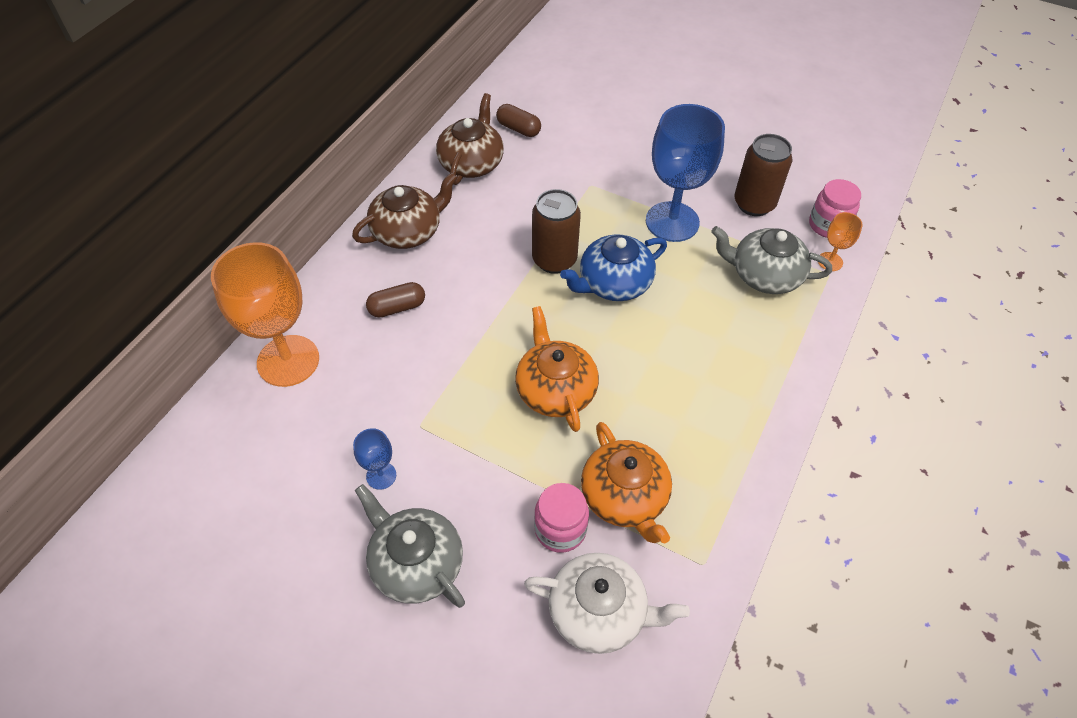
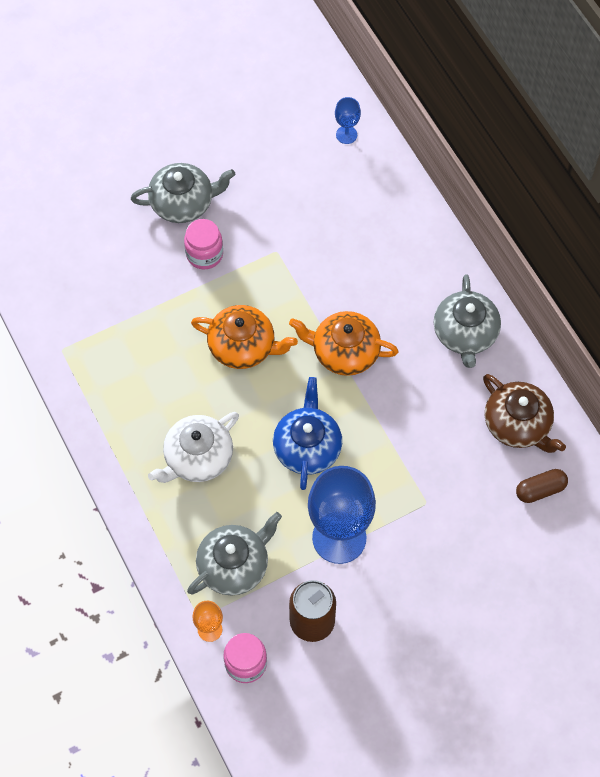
camera: 125 degrees right, 10 degrees up
(288, 361) = (387, 201): orange goblet -> none
(381, 475) = (255, 212): blue goblet -> blue goblet (346, 135)
(397, 307) = (389, 288): brown capsule -> none
(408, 231) = (465, 334): brown teapot -> grey teapot
(554, 260) = (361, 420): brown can -> none
(560, 529) = (144, 287): pink jar -> pink jar (204, 254)
(599, 612) = (81, 277): white teapot -> white teapot (197, 458)
(625, 497) = (135, 336): orange teapot -> orange teapot (344, 352)

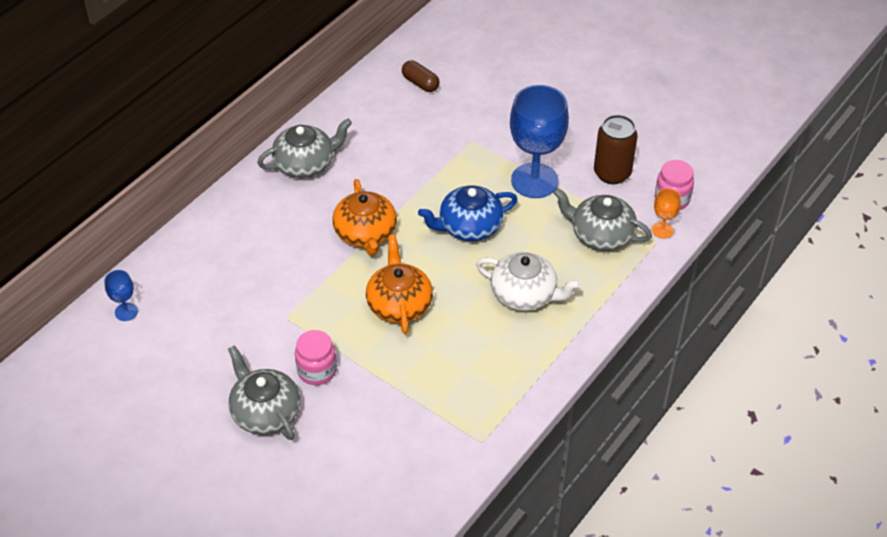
camera: 115 degrees left, 15 degrees down
(518, 424) = (372, 110): brown teapot -> none

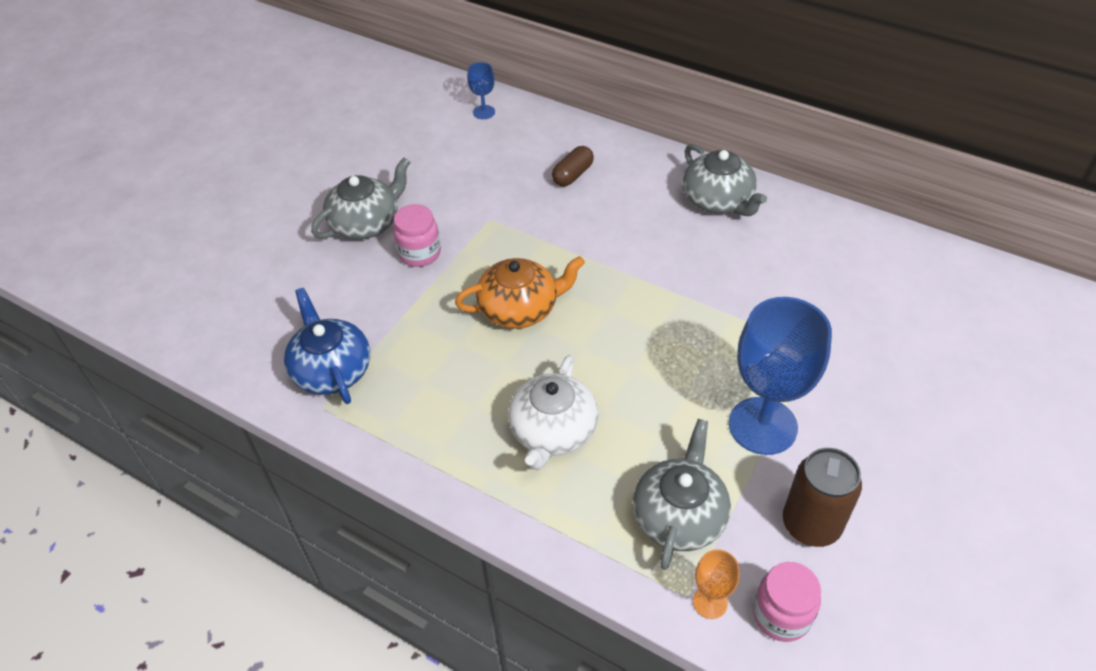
camera: 85 degrees right, 0 degrees up
(365, 233) = (622, 265): orange teapot -> none
(420, 83) = (902, 283): brown capsule -> brown capsule (572, 175)
(469, 226) = (657, 361): blue teapot -> blue teapot (331, 370)

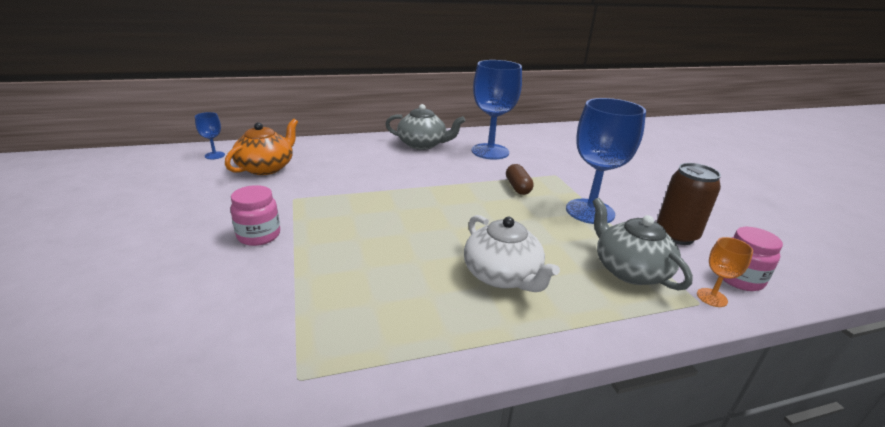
camera: 50 degrees left, 20 degrees down
(331, 370) = (271, 345): blue teapot -> none
(366, 223) = (181, 239): grey teapot -> none
(520, 308) = (382, 229): orange teapot -> orange teapot (266, 167)
(572, 175) = (323, 161): brown capsule -> brown capsule (518, 187)
(789, 259) = (490, 151): none -> blue goblet

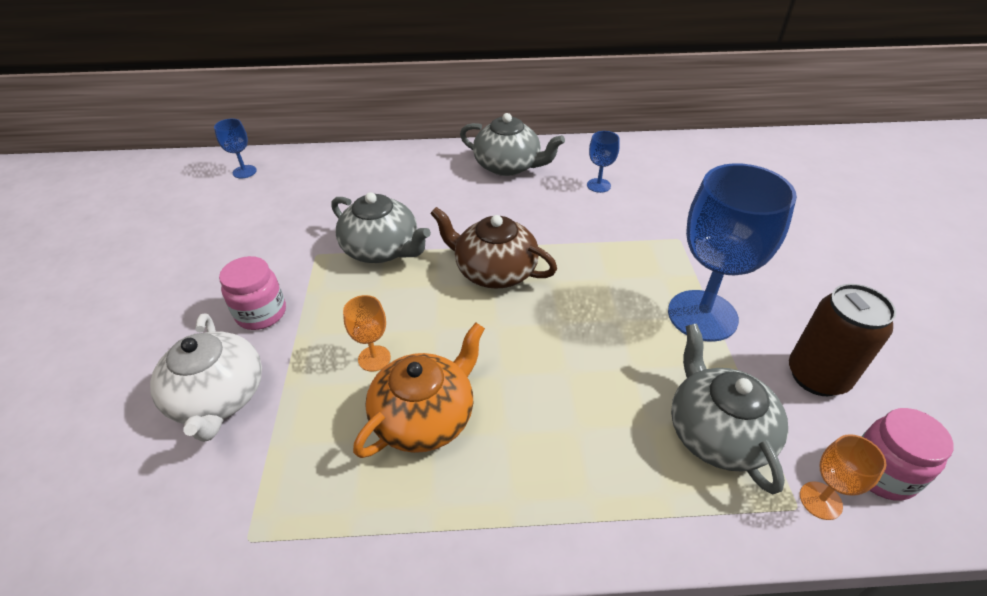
camera: 15 degrees right, 15 degrees up
(266, 167) = (299, 197): orange teapot -> orange teapot (425, 416)
(346, 192) = (382, 249): none -> grey teapot
(364, 254) = (374, 358): none -> orange goblet
(436, 199) = (494, 271): none -> brown teapot
(490, 151) = (598, 185): blue goblet -> blue goblet, size x0.45
(502, 276) = (535, 418): white teapot -> white teapot (218, 397)
(518, 187) = (613, 259): brown capsule -> none

